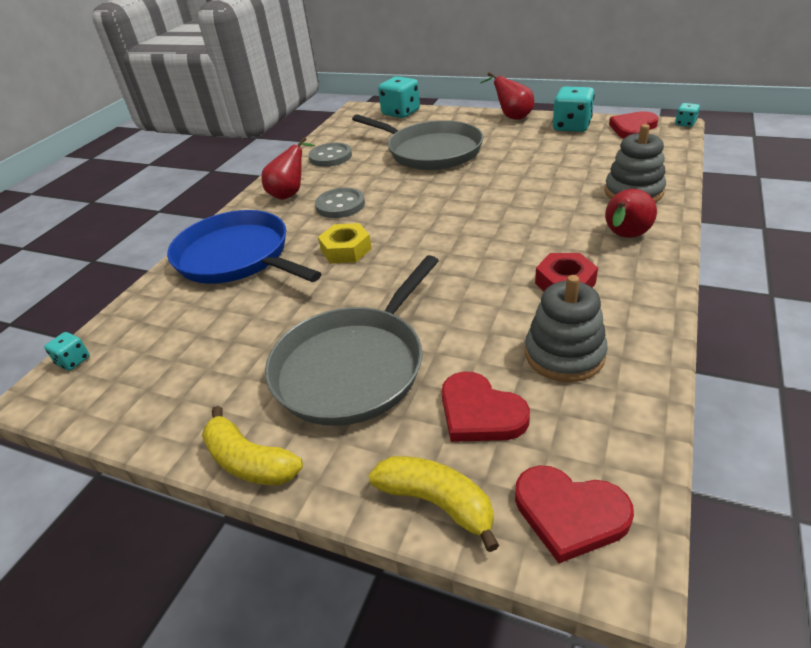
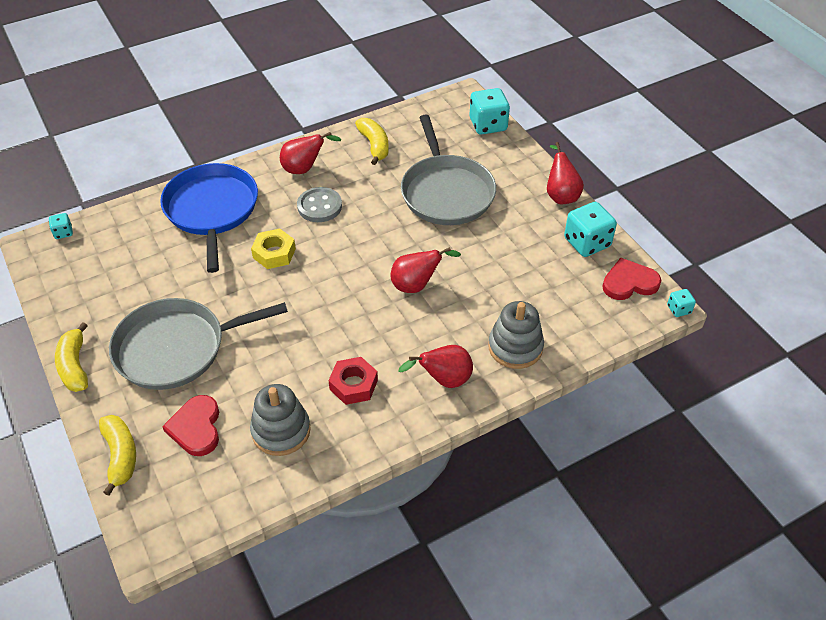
camera: 35 degrees right, 10 degrees up
(330, 157) = (374, 145): grey button -> yellow banana
(500, 202) = (416, 285): none -> red pear
(569, 513) = (163, 510): red heart -> none

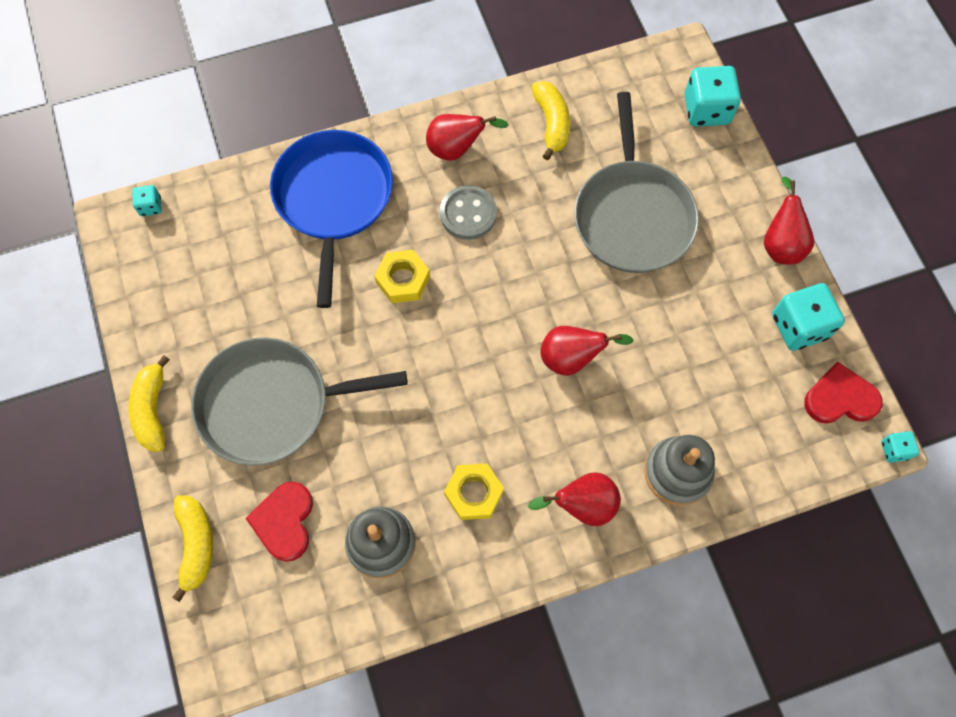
camera: 10 degrees right, 20 degrees up
(353, 385) = (474, 493): red nut -> yellow nut

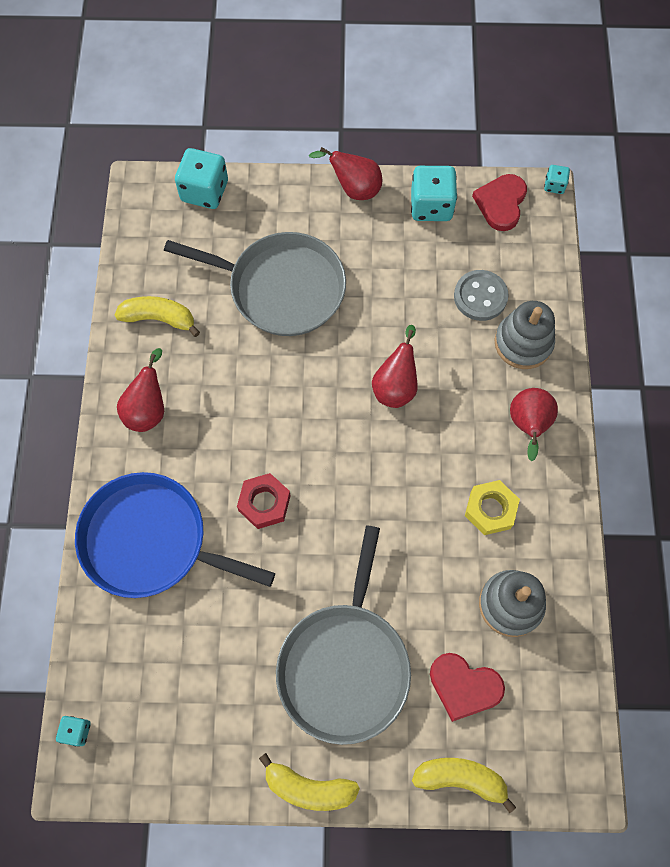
camera: 70 degrees left, 0 degrees up
(403, 280) = (264, 503): yellow nut -> red nut
(468, 214) = (221, 423): grey button -> grey button (480, 296)

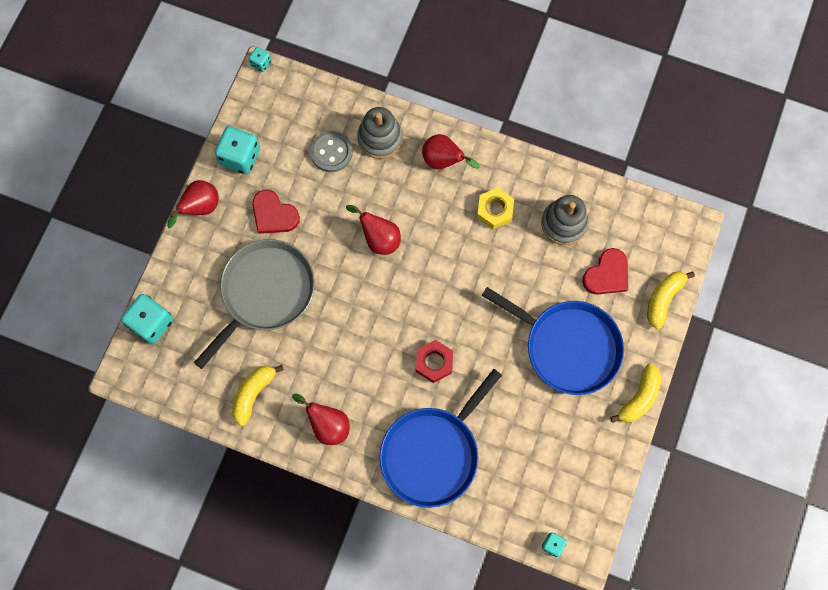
camera: 70 degrees left, 5 degrees up
(345, 665) = (568, 346): grey pan -> blue pan
(501, 203) = (260, 106): red heart -> red heart (274, 214)

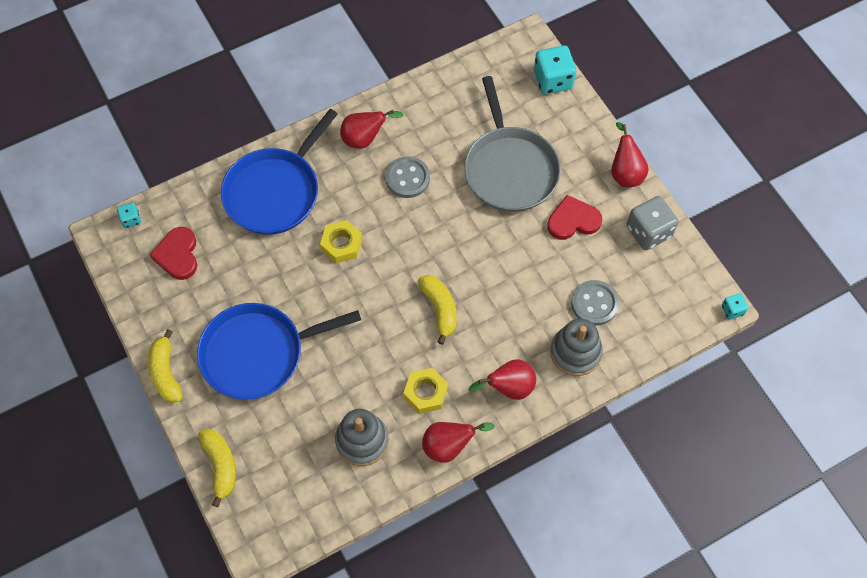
camera: 130 degrees right, 10 degrees down
(240, 157) = (648, 232): turquoise dice -> grey dice
(253, 394) = (435, 108): yellow banana -> yellow banana (440, 309)
(336, 361) = (407, 178): none -> grey button
(379, 239) = (482, 282): red pear -> red pear (449, 446)
(433, 453) = (275, 192): blue pan -> blue pan turned 135 degrees counterclockwise
(434, 362) = (341, 244): red nut -> yellow nut
(607, 274) = (285, 437): red heart -> red heart (177, 255)

